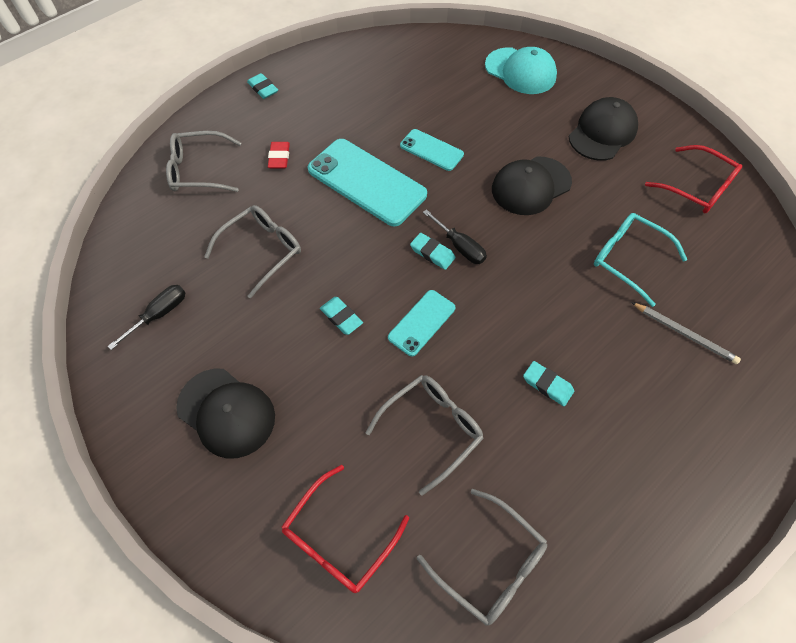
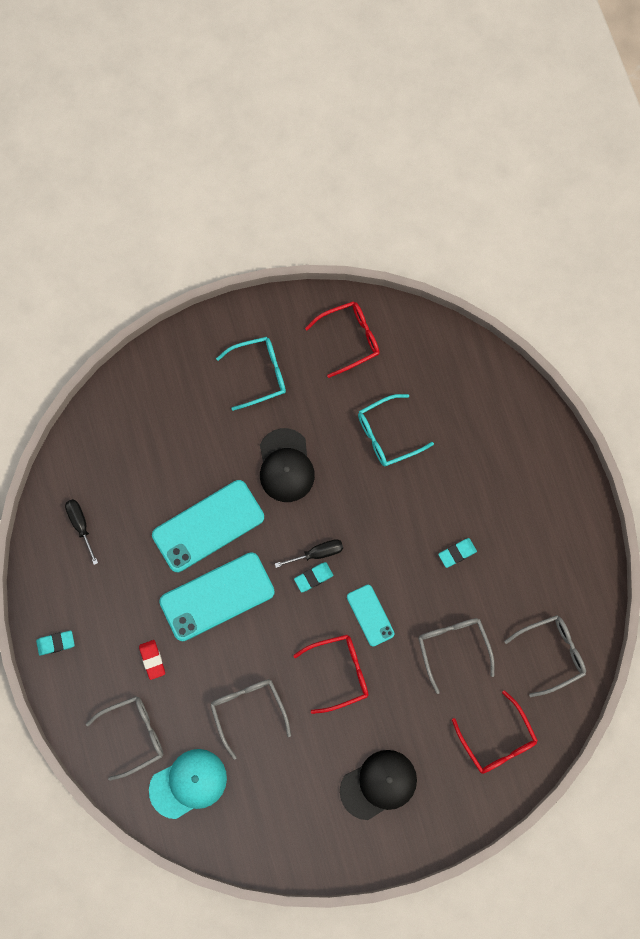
camera: 65 degrees left, 15 degrees up
(159, 314) = (272, 811): black screwdriver -> black screwdriver (81, 525)
(199, 170) = (133, 735): grey glasses -> grey glasses turned 135 degrees counterclockwise
(279, 157) = (152, 660): red eraser -> red eraser turned 45 degrees clockwise
(341, 317) = (338, 672): turquoise eraser -> red glasses
(431, 150) = (208, 526): turquoise phone -> turquoise phone, size x1.86
(520, 71) = (153, 399): turquoise cap -> turquoise cap (188, 783)
(602, 132) = (259, 374): black cap -> turquoise glasses
(684, 334) = (462, 436): grey pencil -> none

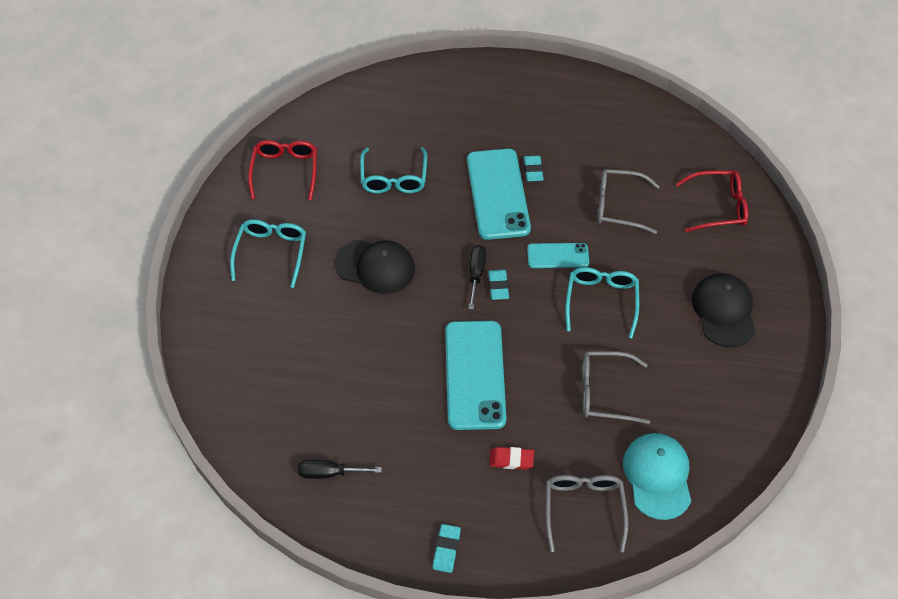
camera: 65 degrees left, 20 degrees down
(208, 526) = (398, 354): turquoise phone -> turquoise phone (497, 194)
(338, 672) = (601, 302): red glasses -> turquoise glasses
(551, 654) = (656, 141): grey glasses -> none

